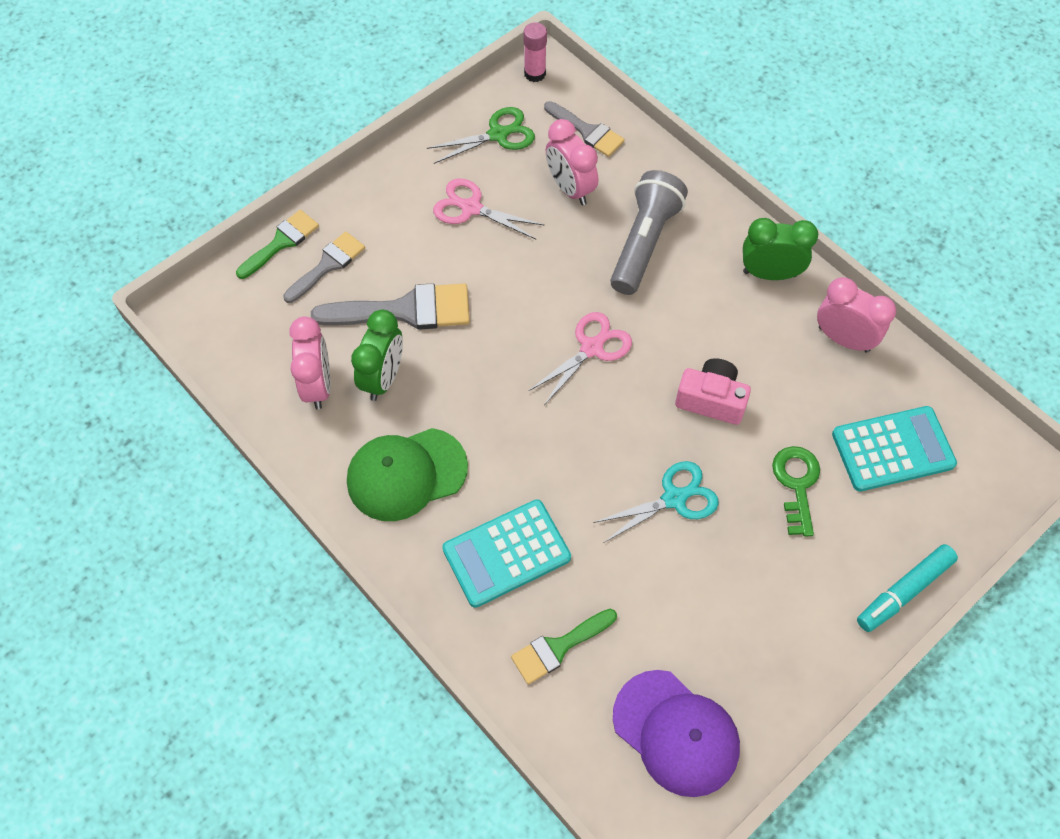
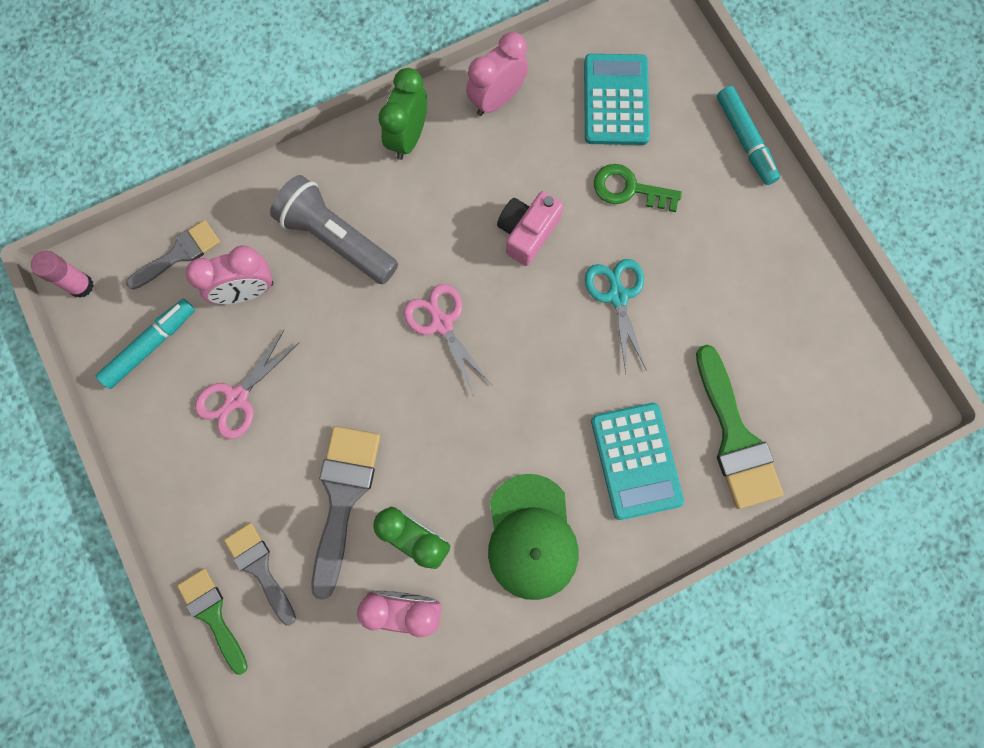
camera: 75 degrees left, 15 degrees up
(498, 135) = (150, 346): green scissors -> turquoise marker
(559, 647) = (735, 437): green brush -> green brush, size x1.58
(676, 733) = (828, 360): purple cap -> none

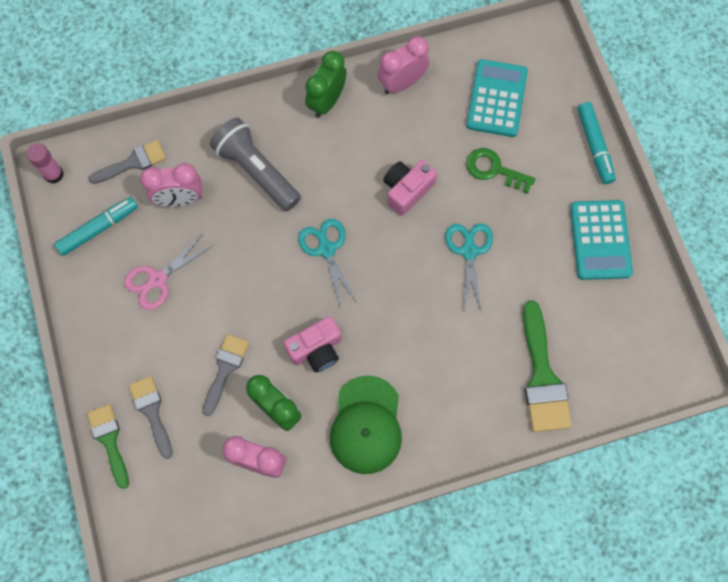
camera: 10 degrees right, 5 degrees down
(343, 497) = (225, 369): grey brush -> grey brush, size x0.63
(442, 323) = (326, 249): pink scissors -> turquoise scissors
(452, 452) = (316, 349): none -> pink camera
(636, 460) = (460, 381): turquoise calculator -> turquoise calculator (600, 240)

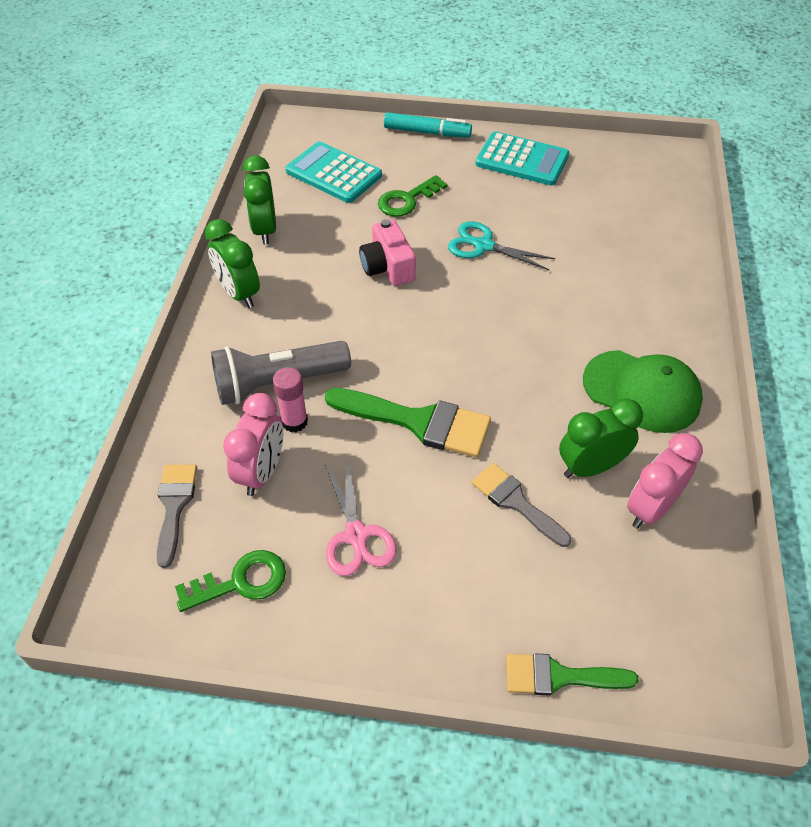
camera: 65 degrees left, 20 degrees down
(54, 174) = (121, 611): pink glue stick -> pink glue stick (294, 421)
(98, 229) = (241, 581): turquoise marker -> green key
(152, 411) = (538, 607): grey brush -> none
(316, 349) = (532, 404): pink camera -> none
(326, 249) = (415, 354): turquoise scissors -> none
(402, 83) = (265, 230): pink clock -> green clock
(542, 376) = (641, 241): green brush -> green brush (418, 422)

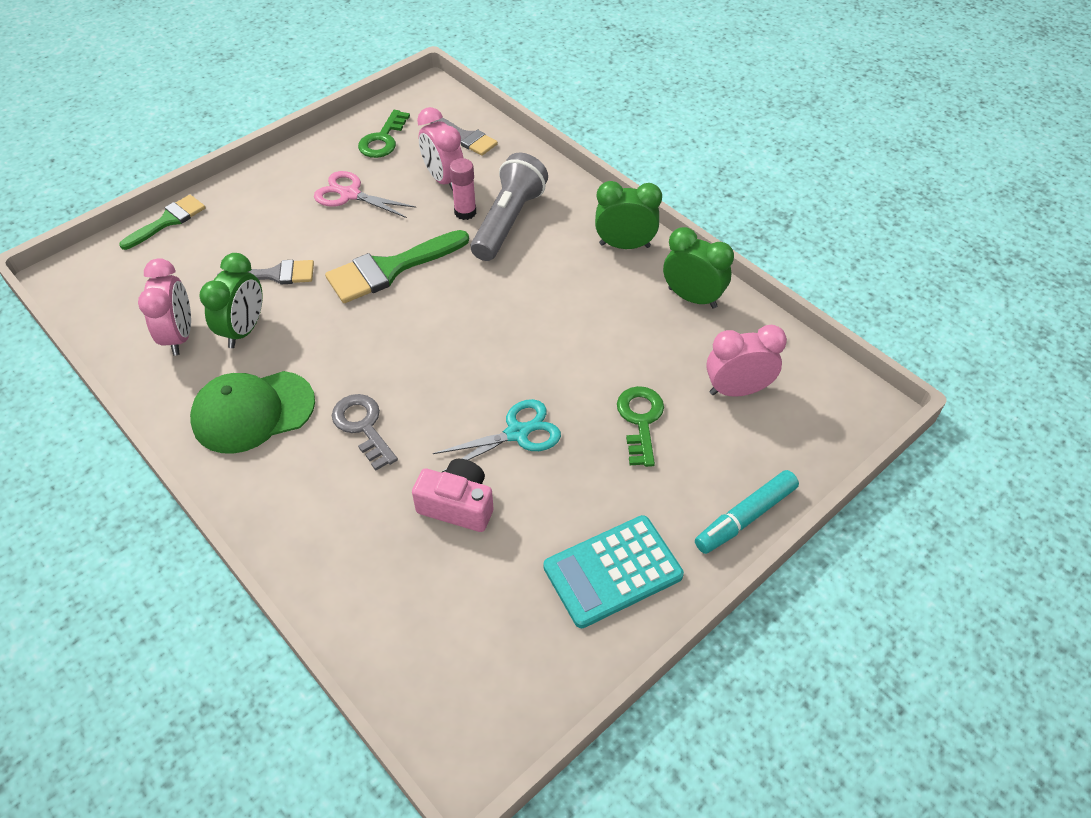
camera: 130 degrees right, 0 degrees up
(333, 173) = (737, 390): turquoise calculator -> pink clock
(388, 267) = (561, 348): pink camera -> pink camera (457, 505)
(574, 321) = (363, 426): none -> grey key

